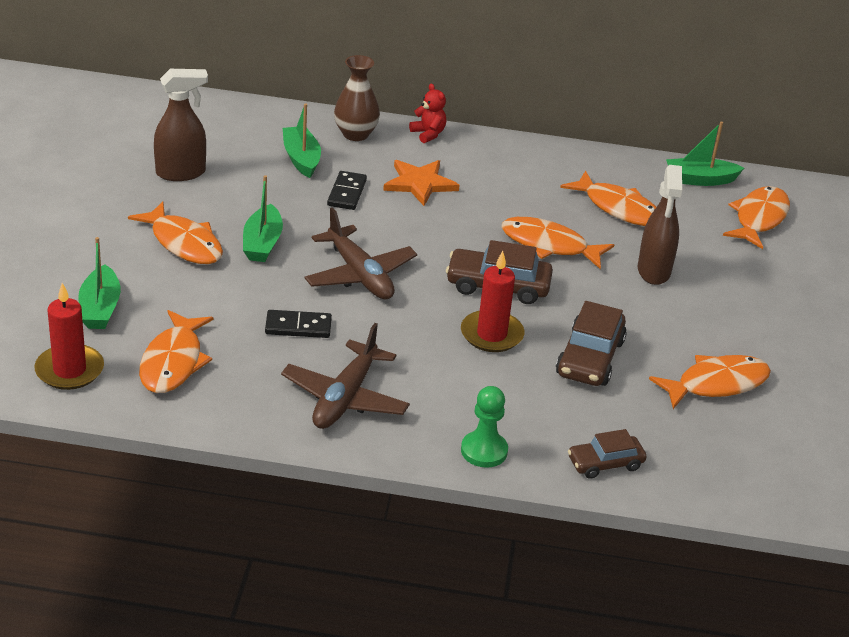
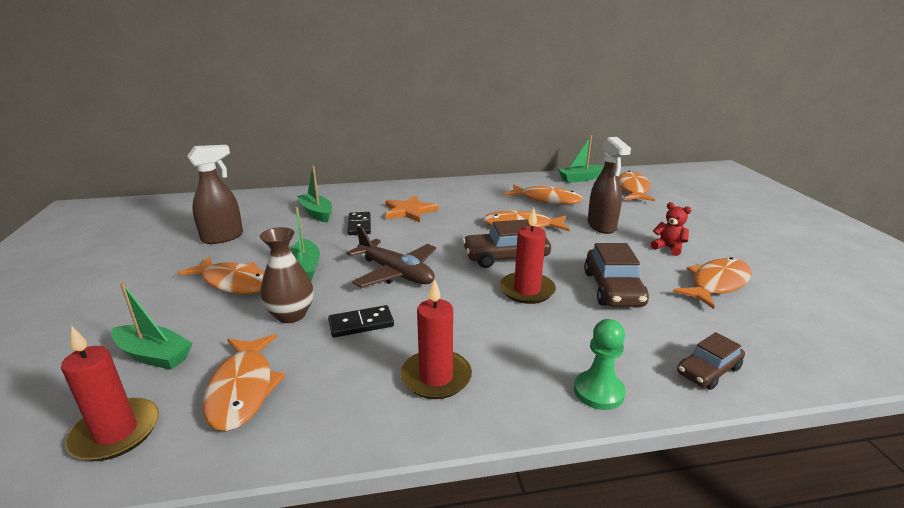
camera: 15 degrees left, 10 degrees down
(100, 308) = (154, 355): green boat -> green boat turned 45 degrees counterclockwise
(345, 398) = (436, 377): brown plane -> red candle
(355, 134) = (350, 194): brown vase -> brown vase (291, 315)
(428, 134) = (399, 186): red teddy bear -> red teddy bear (668, 248)

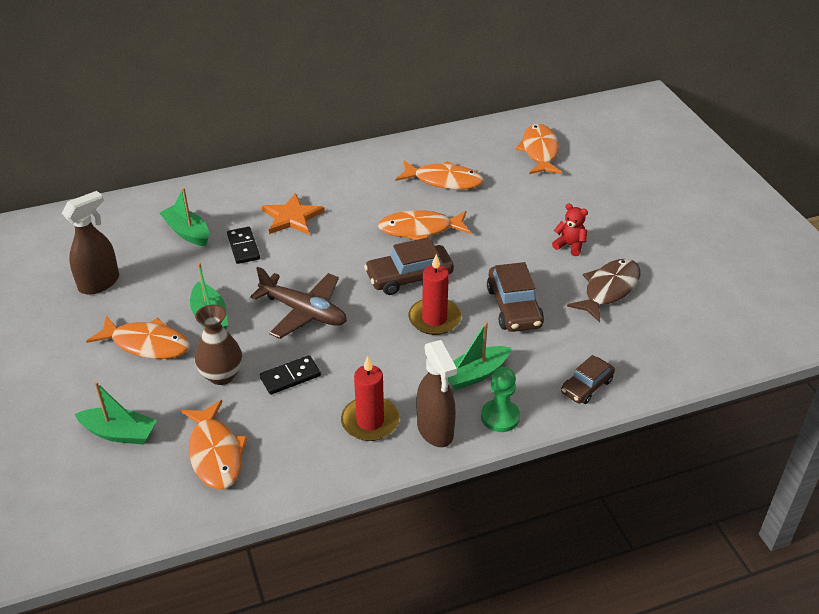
camera: 10 degrees left, 15 degrees up
(116, 432) = (134, 502): red candle -> none
(580, 179) = (480, 137): green boat -> green boat (475, 374)
(601, 226) = (504, 220): brown spray bottle -> brown spray bottle (435, 430)
(717, 284) = (609, 289): orange fish -> brown fish

